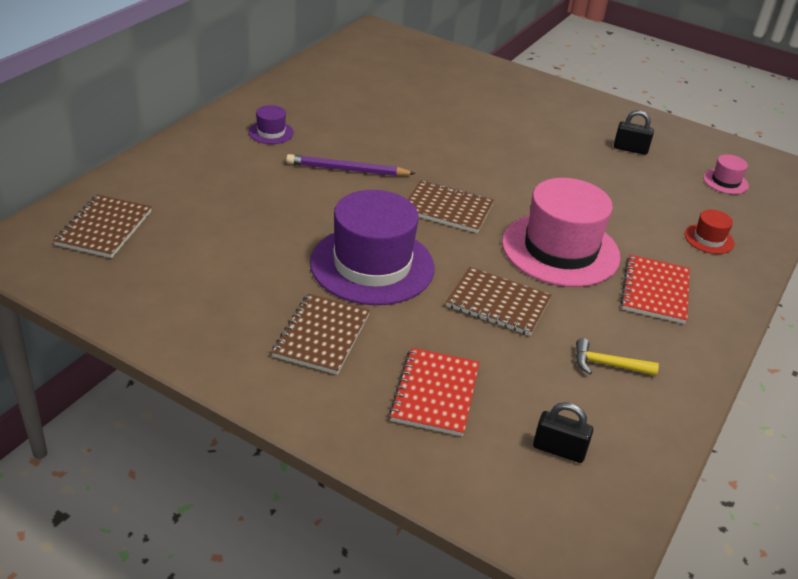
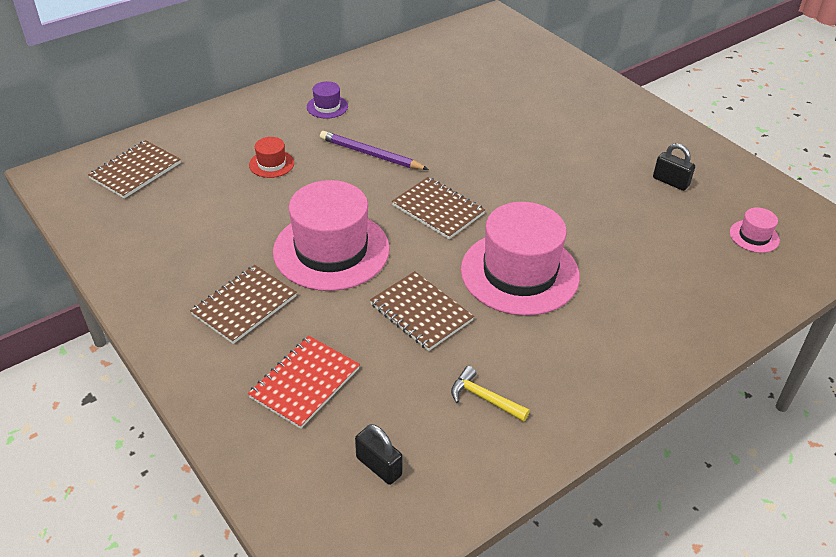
camera: 25 degrees right, 5 degrees up
(372, 265) = (331, 250): purple hat -> pink hat
(655, 291) = (587, 336): red notebook -> none
(709, 239) = (687, 295): red hat -> red hat (271, 164)

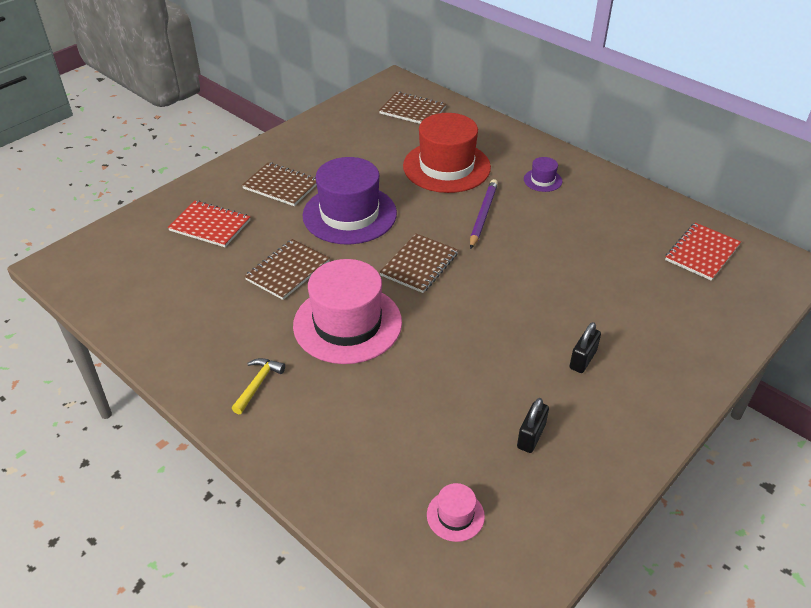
camera: 80 degrees right, 0 degrees up
(271, 164) = (446, 167): red hat -> red hat, size x2.32
(331, 250) = (349, 214): pink hat -> purple hat
(379, 466) = (137, 270): black padlock -> black padlock (582, 359)
(466, 50) = (702, 253): none -> red notebook
(484, 398) = (199, 315): yellow hammer -> yellow hammer (258, 384)

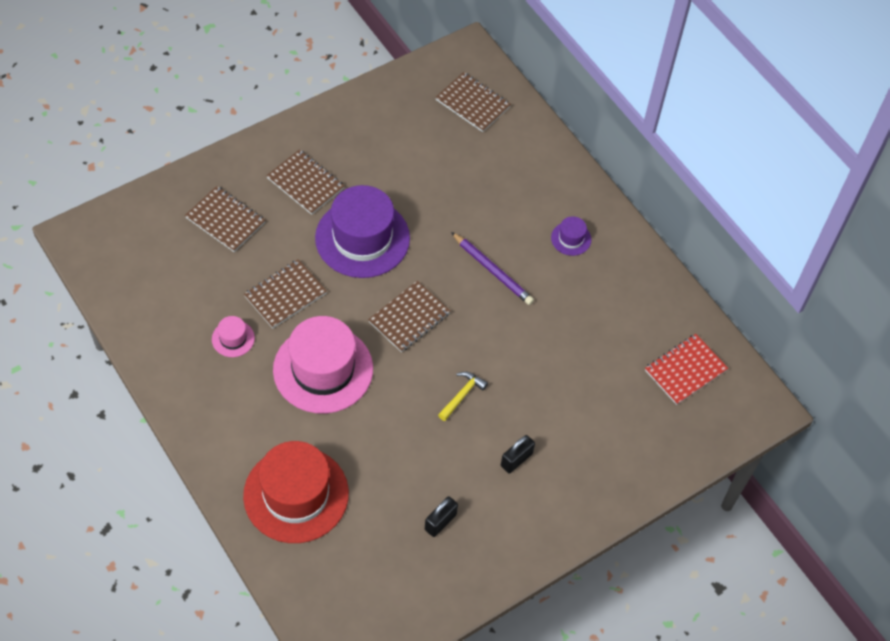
camera: 10 degrees right, 15 degrees up
(210, 225) = (225, 220): red notebook -> brown notebook
(258, 384) = (230, 413): yellow hammer -> yellow hammer (462, 395)
(446, 167) = (480, 196): red hat -> red hat (296, 494)
(455, 515) = (354, 574): pink hat -> pink hat (233, 338)
(483, 215) = (492, 271): purple pencil -> purple pencil turned 105 degrees clockwise

